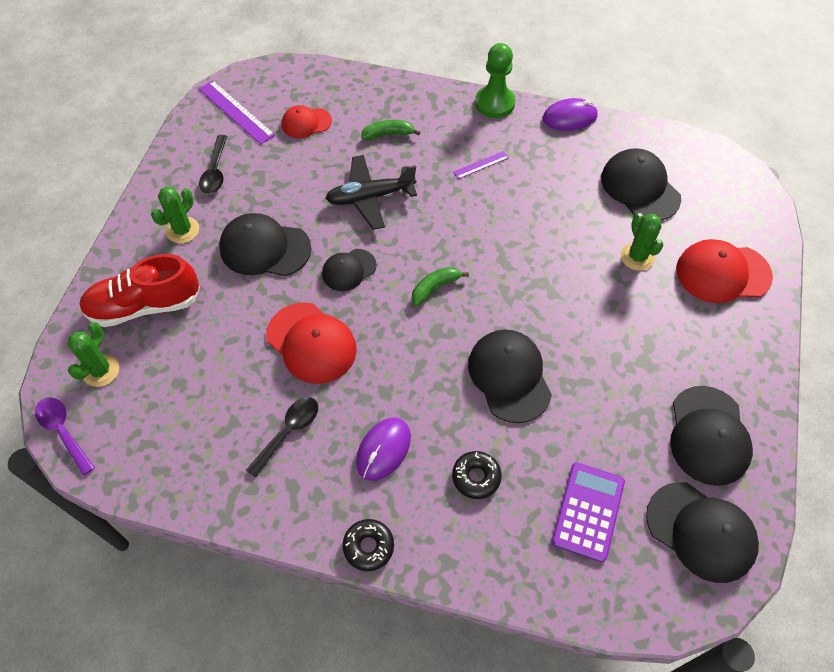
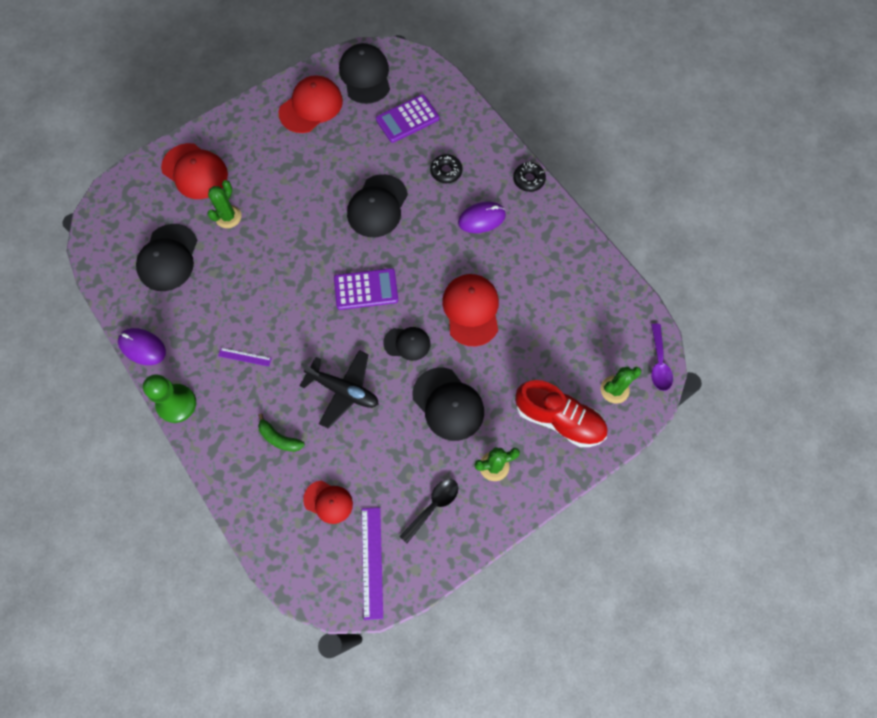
camera: 140 degrees left, 10 degrees up
(288, 432) = (526, 266): black spoon -> none
(435, 288) = (366, 289): green banana -> purple calculator
(708, 435) = (311, 106): black cap -> red cap

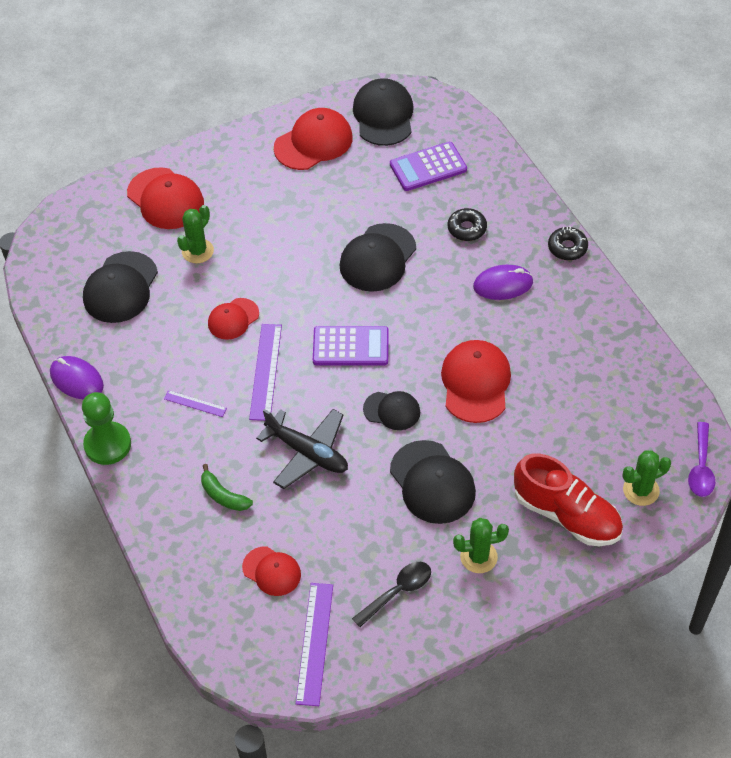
camera: 10 degrees right, 15 degrees down
(266, 275) = (233, 319): none -> red cap
(299, 320) = (266, 371): none -> purple ruler

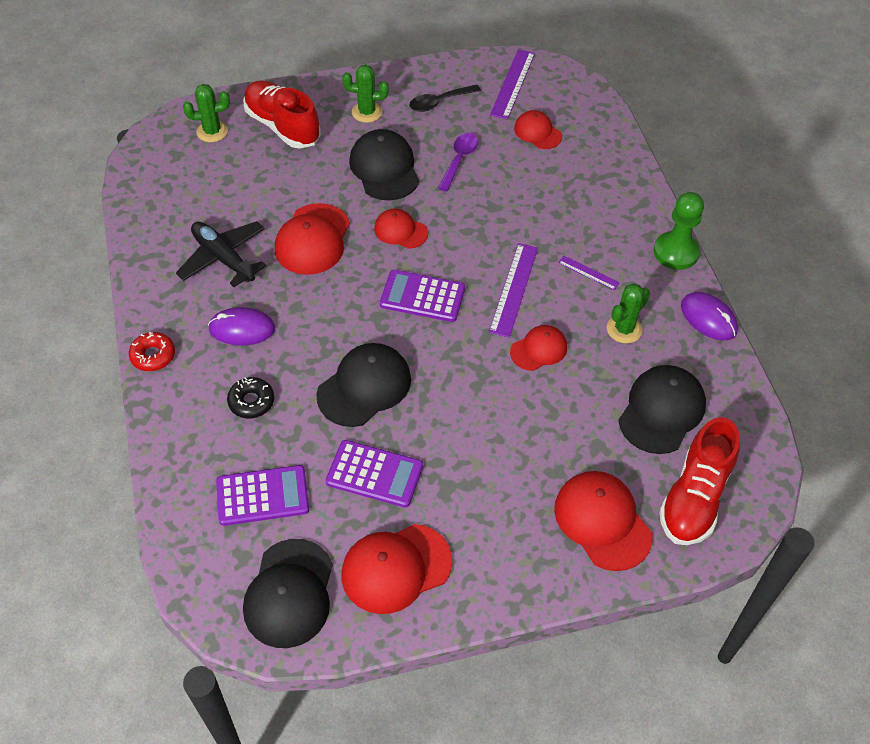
camera: 170 degrees left, 0 degrees up
(93, 228) = (695, 497): none -> red shoe
(197, 251) = (569, 439): green cactus -> green cactus (624, 329)
(223, 495) = (570, 192): green banana -> none
(307, 453) = (488, 211): black plane -> black plane (223, 258)
(348, 197) = (374, 474): none -> purple calculator
(392, 410) = (400, 231): black cap -> red cap
(567, 248) = (153, 356): black donut -> red donut
(701, 467) = (152, 138): purple spoon -> purple spoon (459, 160)

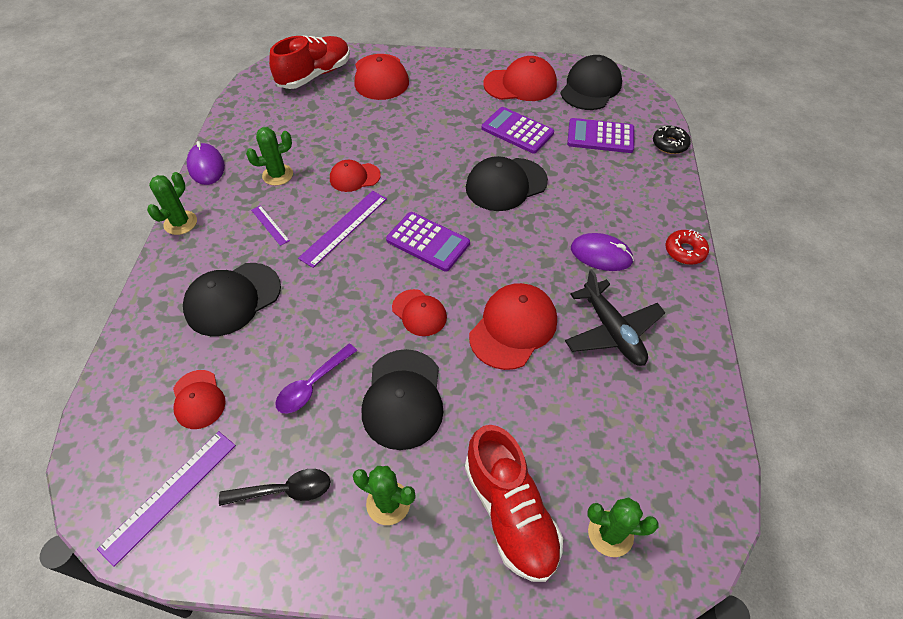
camera: 160 degrees left, 0 degrees up
(251, 402) = (600, 195): black donut -> black donut (669, 144)
(661, 411) = (296, 120): black cap -> black cap (233, 299)
(676, 252) = (180, 223): green pawn -> green cactus

